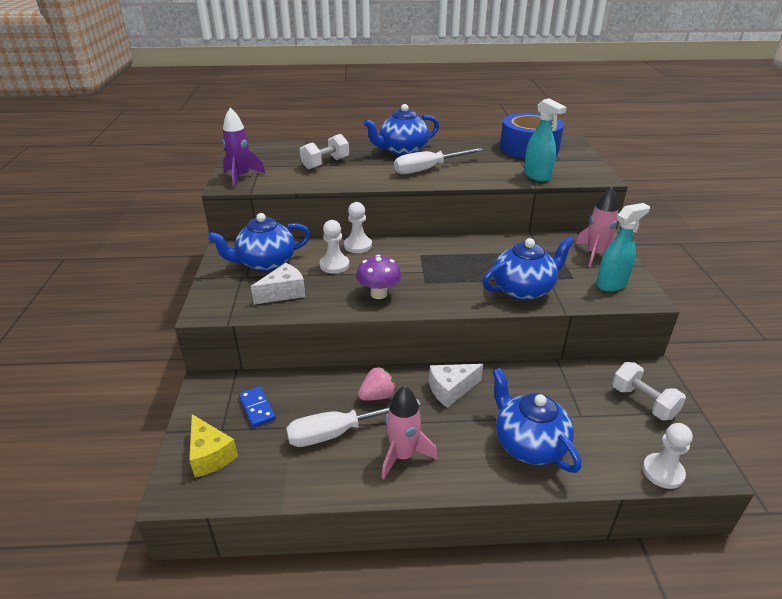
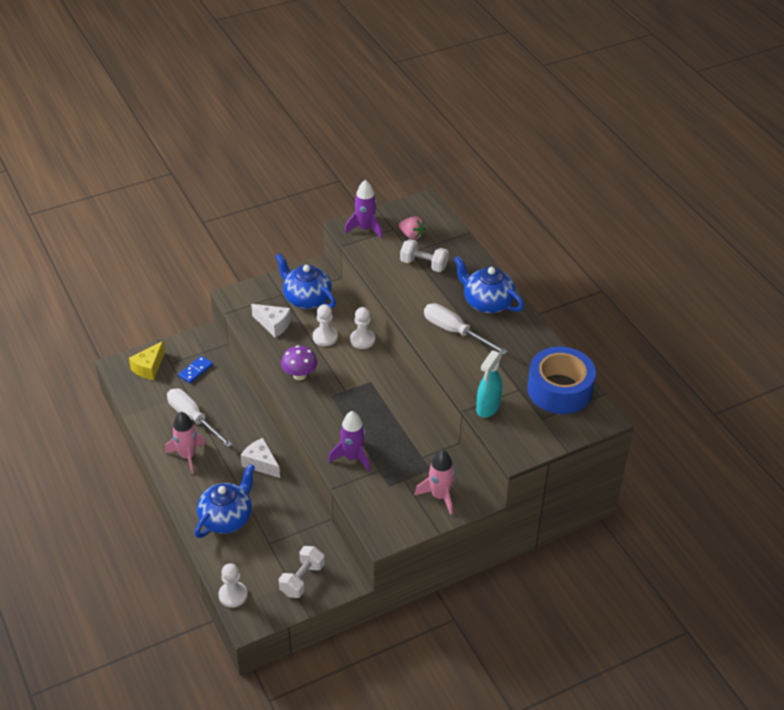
camera: 65 degrees right, 10 degrees up
(377, 396) = (235, 426): pink strawberry -> pink strawberry (411, 235)
(524, 289) = (352, 457): blue teapot -> purple rocket
(611, 284) = (392, 513): turquoise spray bottle -> none

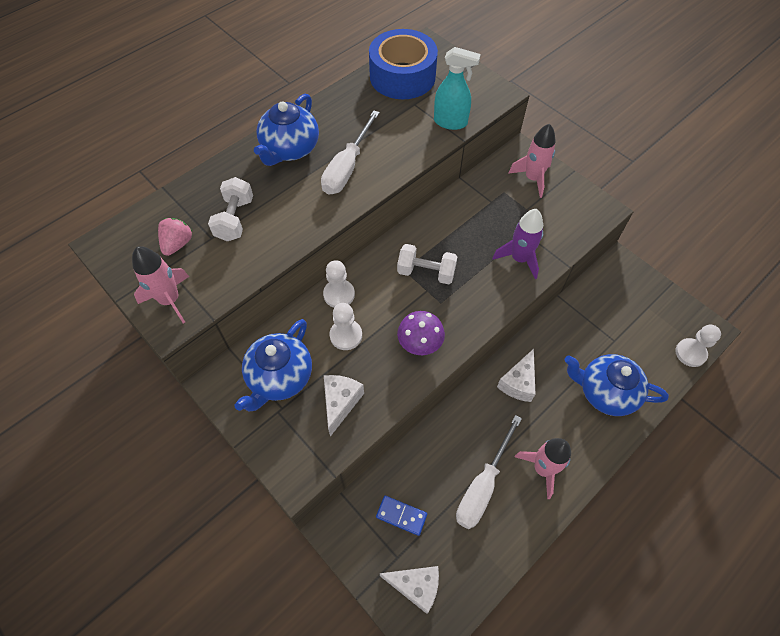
camera: 105 degrees left, 15 degrees up
(149, 368) = (416, 586): yellow cheese -> white cheese
(302, 579) = (639, 299): white dumbbell -> white dumbbell (426, 272)
(365, 228) = (170, 300): purple rocket -> pink rocket

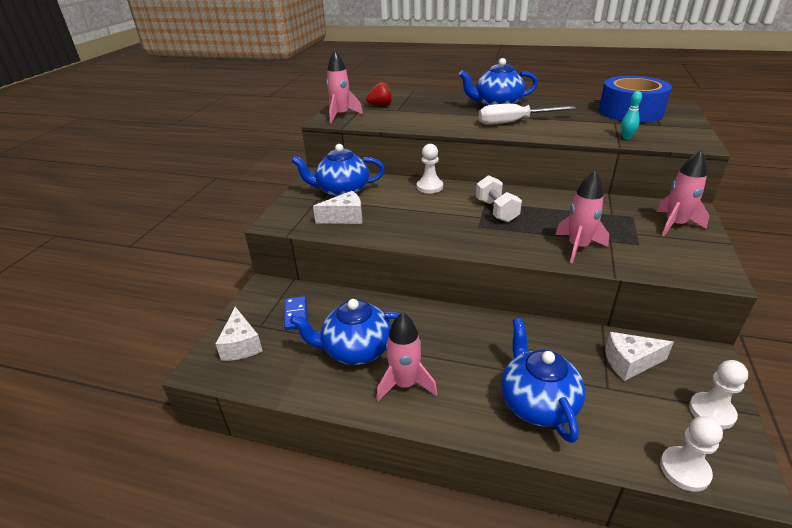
camera: 60 degrees right, 25 degrees down
(178, 244) = (380, 105): pink strawberry -> red strawberry
(235, 219) = (419, 110): white dumbbell -> none
(346, 335) = (400, 201): white pawn -> white pawn (711, 412)
(420, 344) = (429, 230): purple mushroom -> none
(450, 122) = (626, 137): turquoise spray bottle -> turquoise bowling pin
(482, 486) = (355, 350): white screwdriver -> blue teapot
(518, 383) = (477, 334): white cheese -> white cheese (630, 363)
(519, 258) = (578, 247): purple rocket -> pink rocket

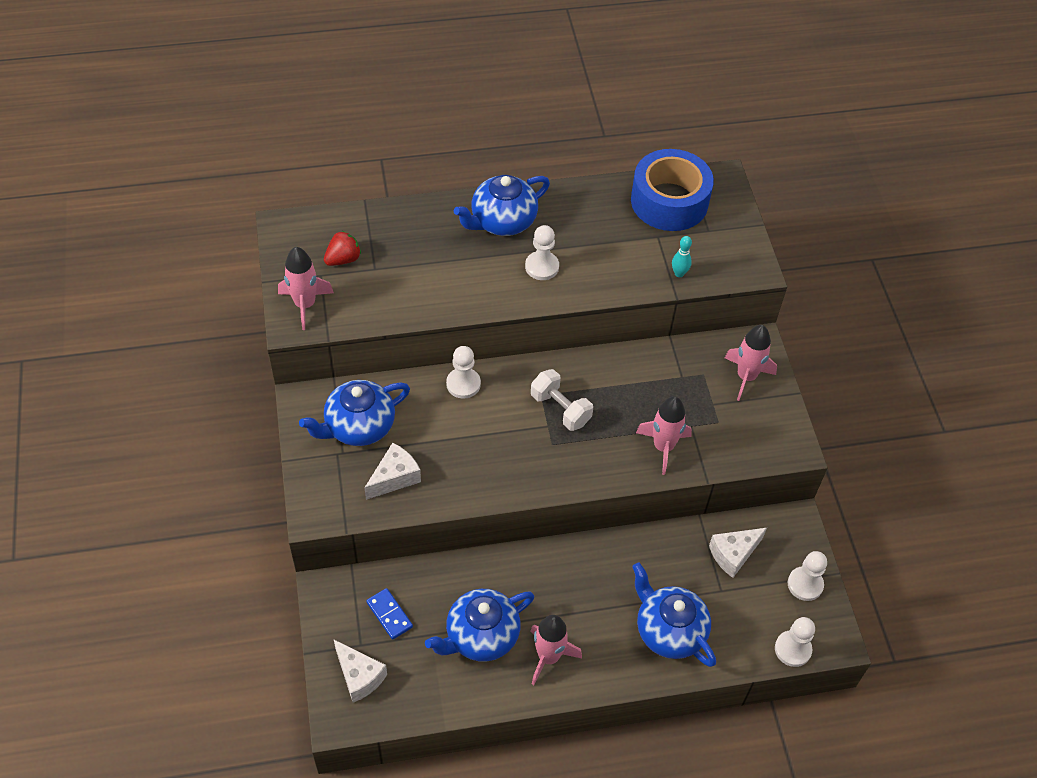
camera: 30 degrees left, 20 degrees up
(514, 122) = (542, 267): white screwdriver -> white pawn

